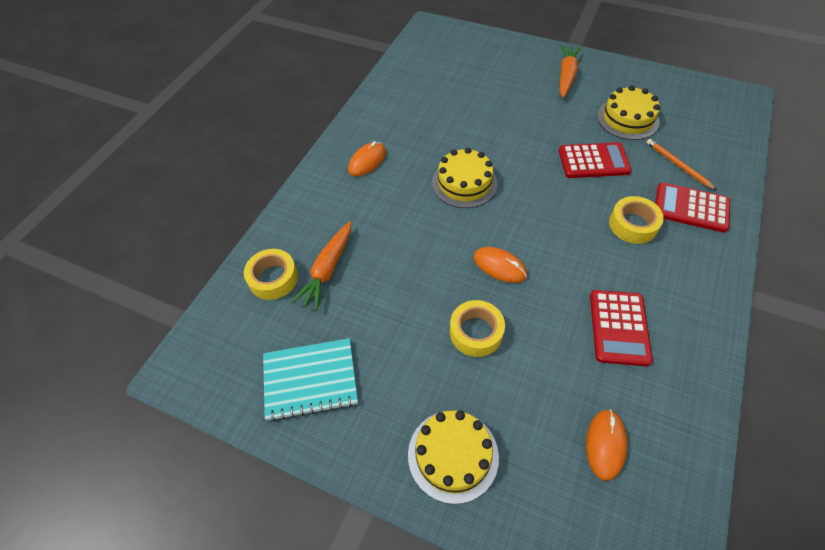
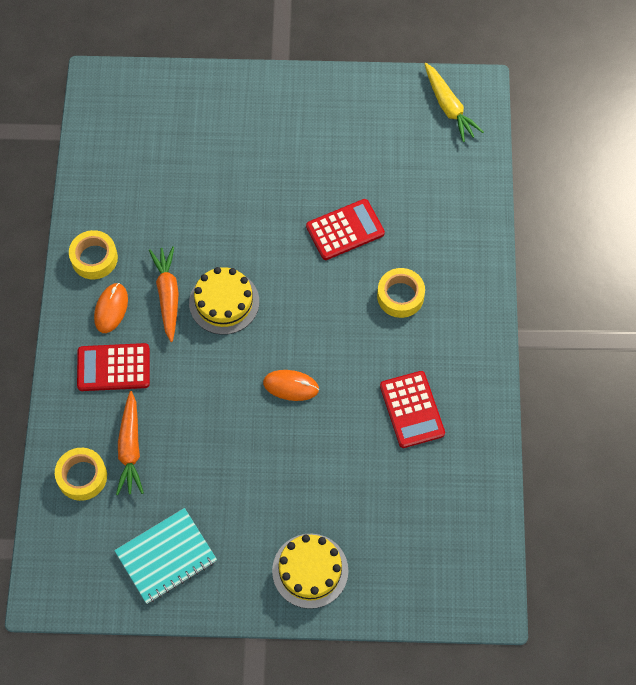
camera: 25 degrees left, 10 degrees up
(476, 332) = (292, 459): yellow tape -> yellow tape (94, 258)
(566, 76) = (285, 116): orange carrot -> orange carrot (168, 295)
(605, 444) = (424, 516): orange mouse -> none
(627, 119) = (366, 160): yellow cake -> none
(678, 165) = (428, 207): orange pencil -> none
(691, 208) = (449, 257): red calculator -> red calculator (113, 367)
(713, 102) = (449, 107): none -> yellow carrot

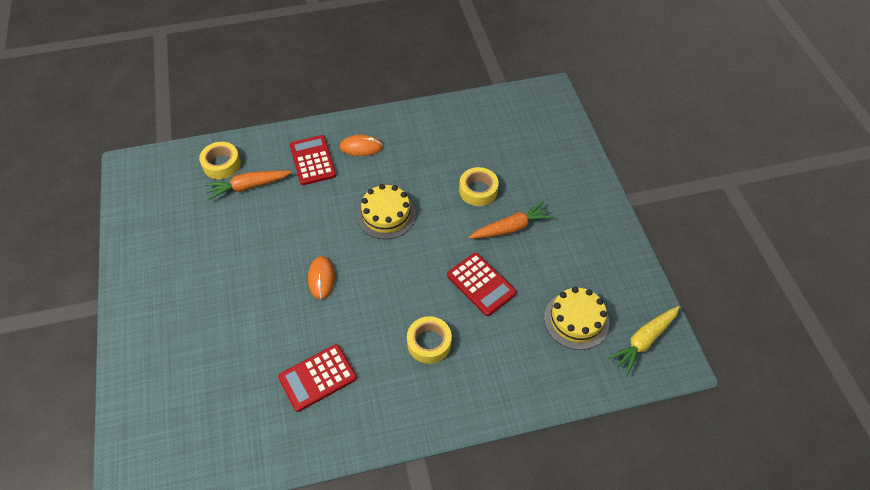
camera: 75 degrees right, 10 degrees down
(94, 258) = (400, 127): yellow tape -> yellow tape (478, 190)
(166, 556) = (162, 230): turquoise notebook -> none
(168, 295) = (382, 178): orange carrot -> orange carrot (511, 228)
(310, 570) = (156, 331): yellow cake -> yellow cake (576, 320)

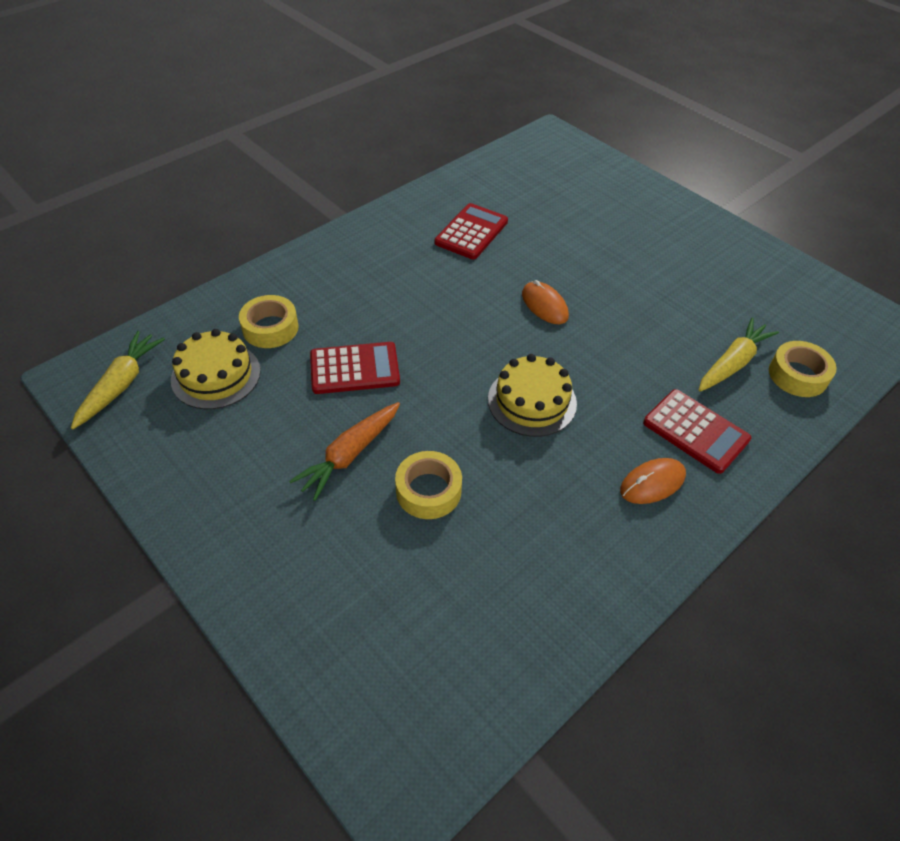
camera: 150 degrees right, 5 degrees down
(248, 186) = (732, 363): orange carrot -> yellow carrot
(429, 343) = (381, 293): yellow tape -> yellow tape (270, 328)
(481, 284) = (354, 369): red calculator -> red calculator turned 150 degrees clockwise

